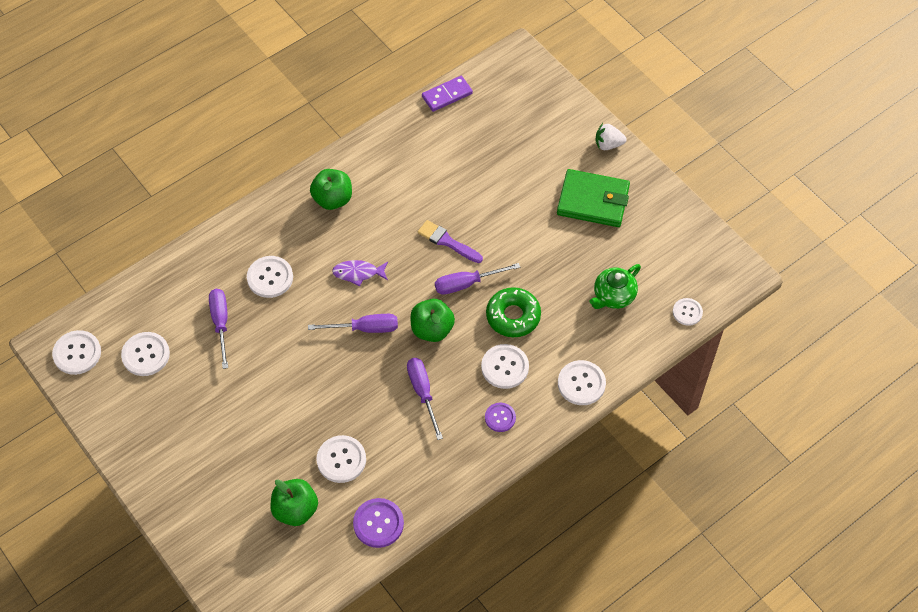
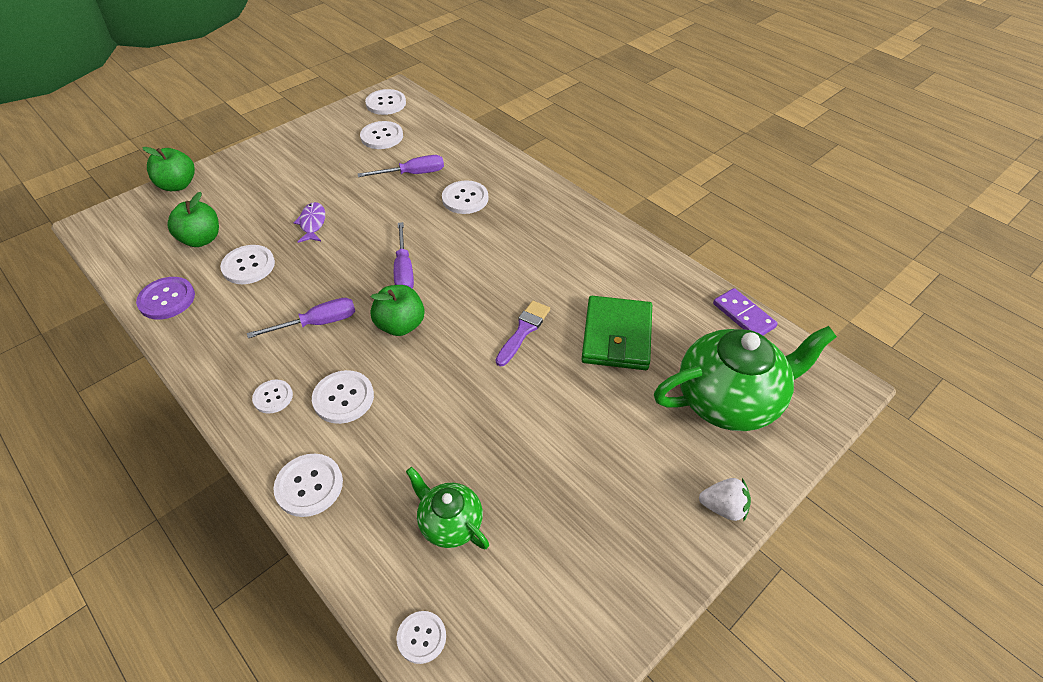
camera: 85 degrees right, 10 degrees down
(332, 199) = (567, 232): green apple -> green apple (178, 185)
(358, 273) = (474, 259): purple fish -> purple fish (312, 223)
(466, 284) = (464, 353): purple screwdriver -> none
(500, 418) = (273, 397): purple button -> white button
(513, 316) = (417, 402): green donut -> none
(525, 122) = (729, 399): none -> green teapot
(593, 201) = (614, 489): green wallet -> green wallet (616, 336)
(608, 144) = (723, 507): white strawberry -> white strawberry turned 105 degrees clockwise

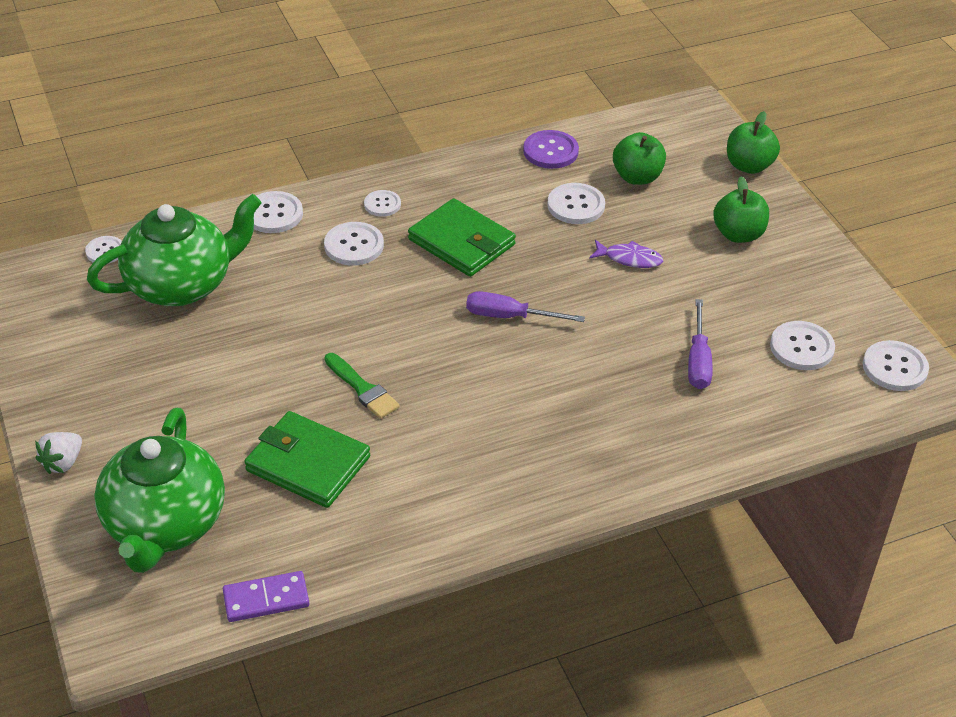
camera: 110 degrees right, 5 degrees down
(317, 323) = (461, 242): purple screwdriver -> green wallet
(400, 325) = (425, 298): green apple -> green apple (738, 234)
(450, 523) = (182, 284): green teapot -> green teapot, size x1.89
(465, 199) = (622, 398): white button -> none
(523, 330) = (362, 389): purple brush -> green brush

